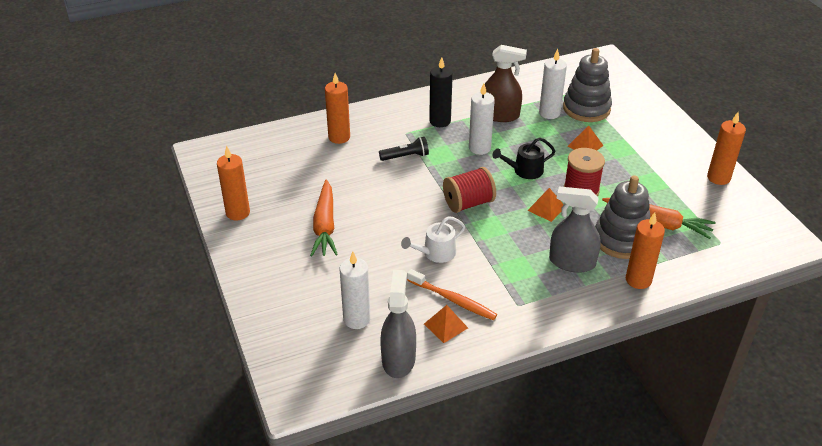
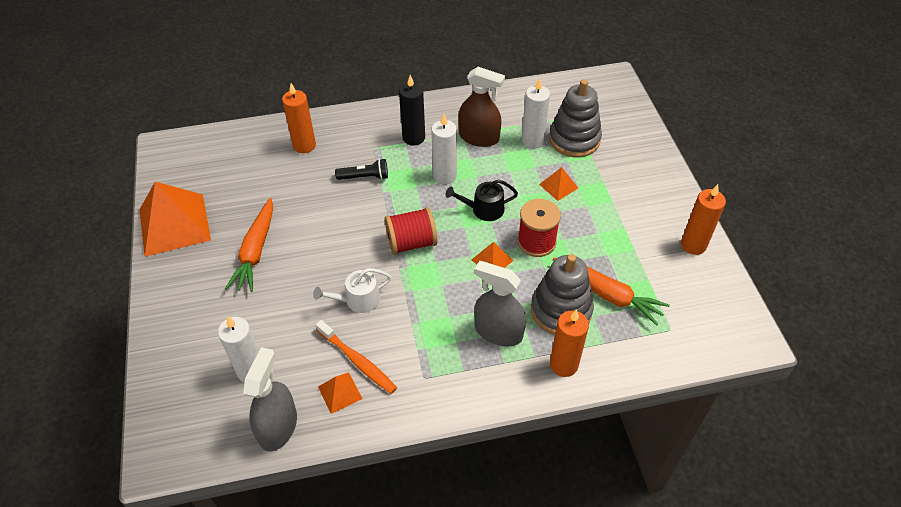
camera: 10 degrees right, 10 degrees up
(238, 212) = (174, 224): orange candle -> orange pyramid

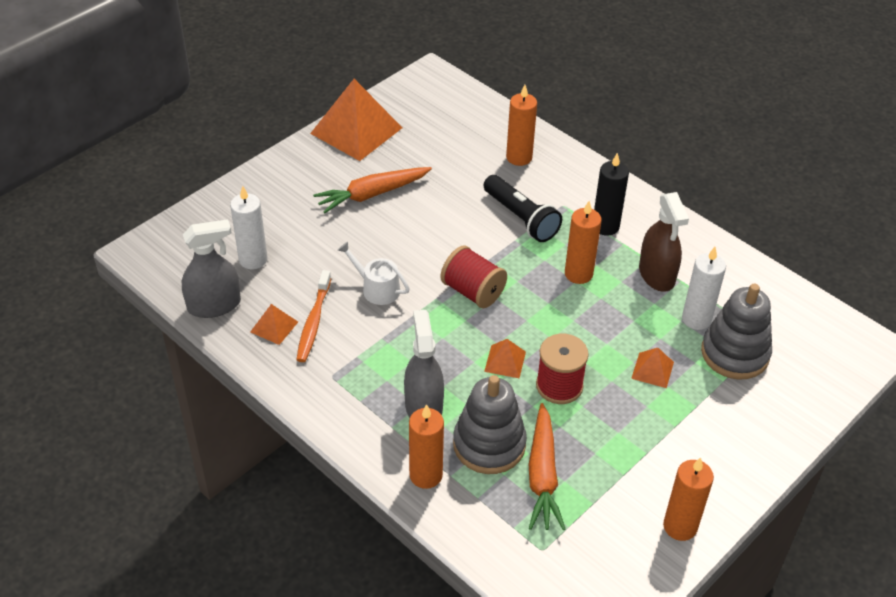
camera: 55 degrees right, 5 degrees down
(364, 177) = (521, 218): black flashlight -> black flashlight, size x1.56
(444, 176) = (578, 274): white candle -> orange candle
(484, 209) = (563, 324): black watering can -> none

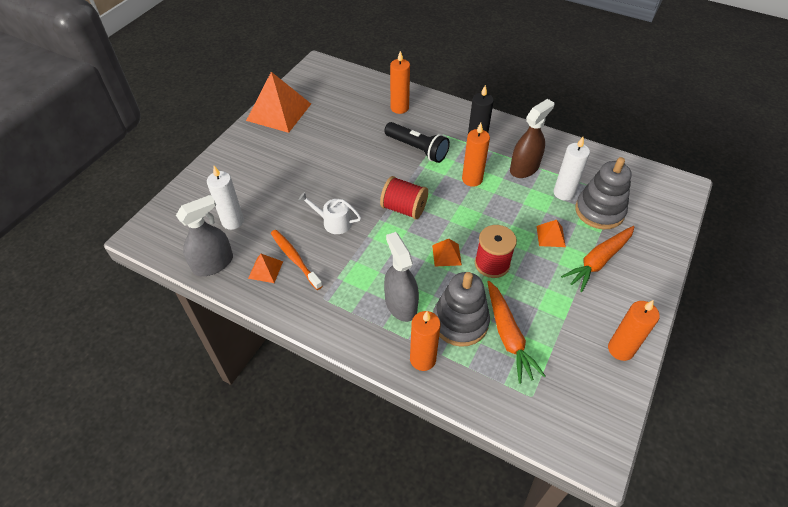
camera: 15 degrees left, 5 degrees up
(313, 322) = (295, 259): orange toothbrush -> orange toothbrush turned 150 degrees clockwise
(372, 194) = (306, 154): orange carrot -> orange carrot (598, 261)
(656, 274) = (524, 168): brown spray bottle -> brown spray bottle turned 105 degrees counterclockwise

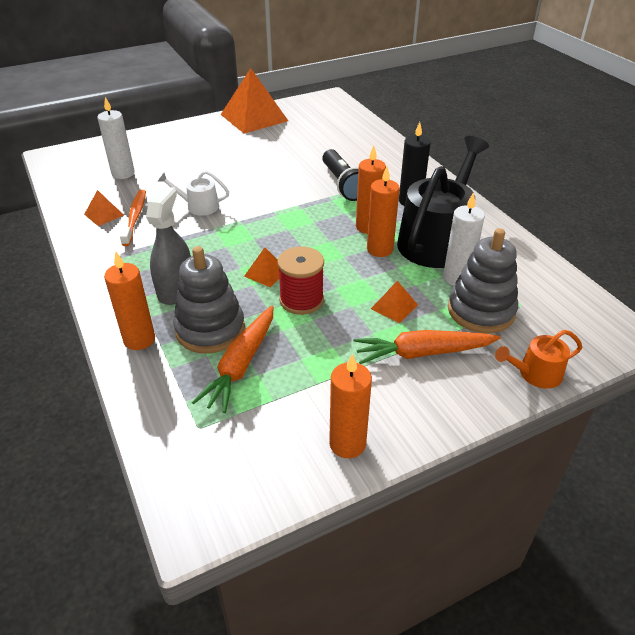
camera: 35 degrees right, 10 degrees down
(213, 264) = (73, 194): grey spray bottle -> none
(333, 222) = (199, 206): white watering can -> white watering can turned 45 degrees counterclockwise
(399, 108) = (365, 149): orange candle -> orange candle (379, 249)
(404, 208) = (272, 222): red spool -> none
(524, 168) = (437, 240): brown spray bottle -> black watering can
(665, 240) = (535, 374): none -> orange watering can

